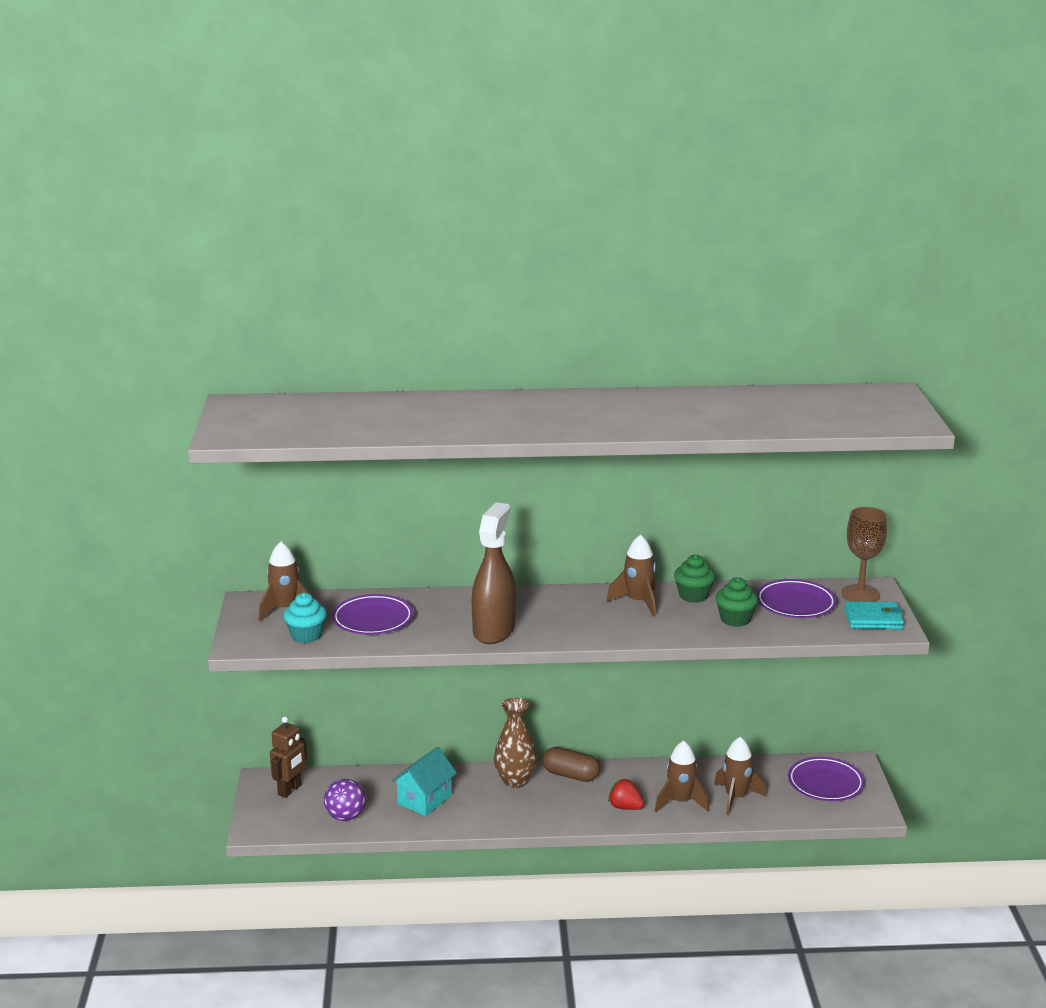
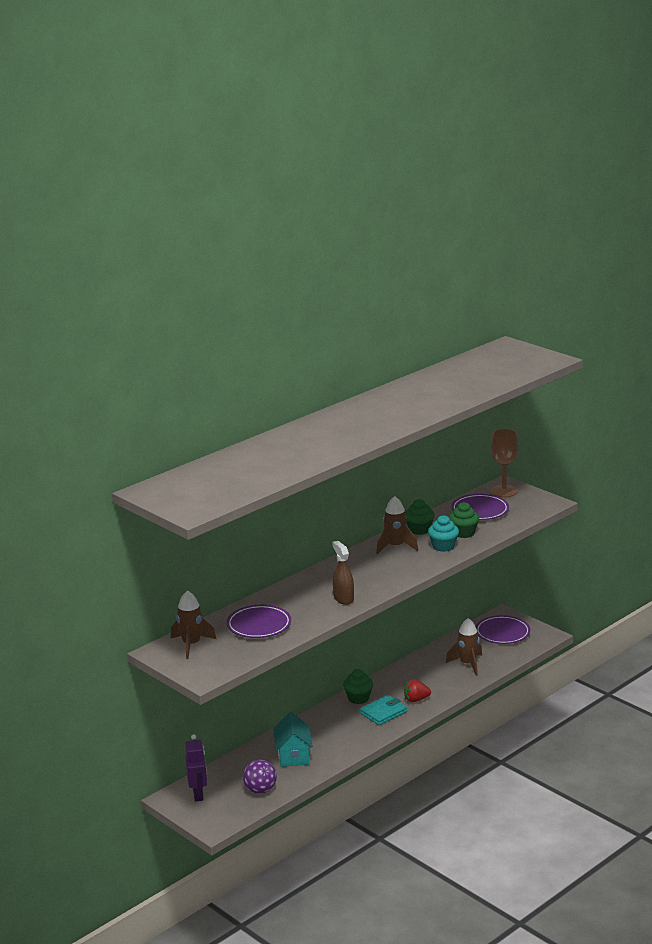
camera: 40 degrees left, 0 degrees up
(290, 790) = (198, 794): brown robot -> purple robot
(306, 635) = (235, 653): turquoise cupcake -> turquoise cupcake (443, 546)
(494, 630) = (343, 598): brown spray bottle -> brown spray bottle, size x0.60
(515, 781) = (331, 717): brown vase -> none
(570, 775) = (358, 698): brown capsule -> green cupcake
(680, 802) = (441, 681): brown rocket -> none
(873, 619) = (532, 502): turquoise wallet -> turquoise wallet (383, 712)

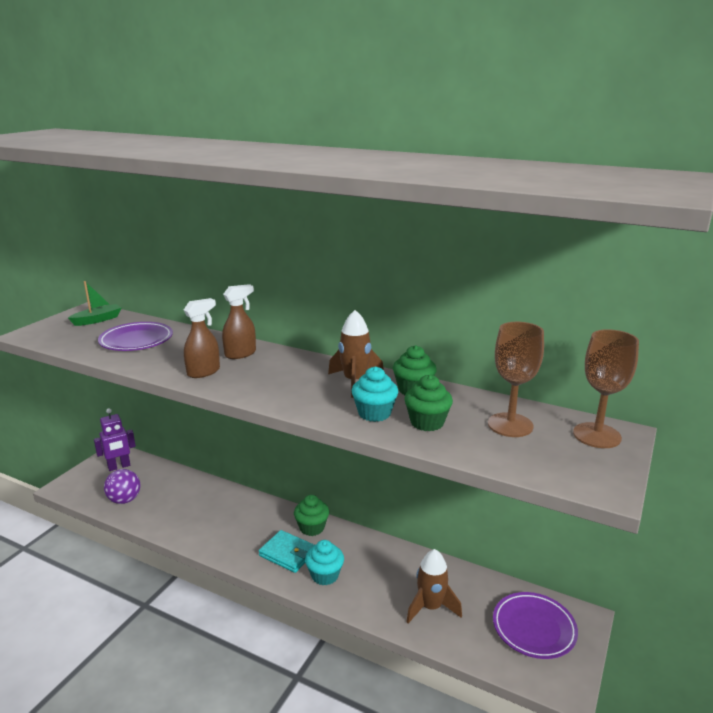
camera: 70 degrees right, 0 degrees up
(191, 645) = (97, 320): brown rocket -> green boat
(293, 756) = (188, 507): turquoise house -> none
(319, 583) = (240, 354): none -> brown spray bottle
(416, 700) = (325, 575): red strawberry -> turquoise cupcake
(480, 510) = (510, 425): purple plate -> brown goblet

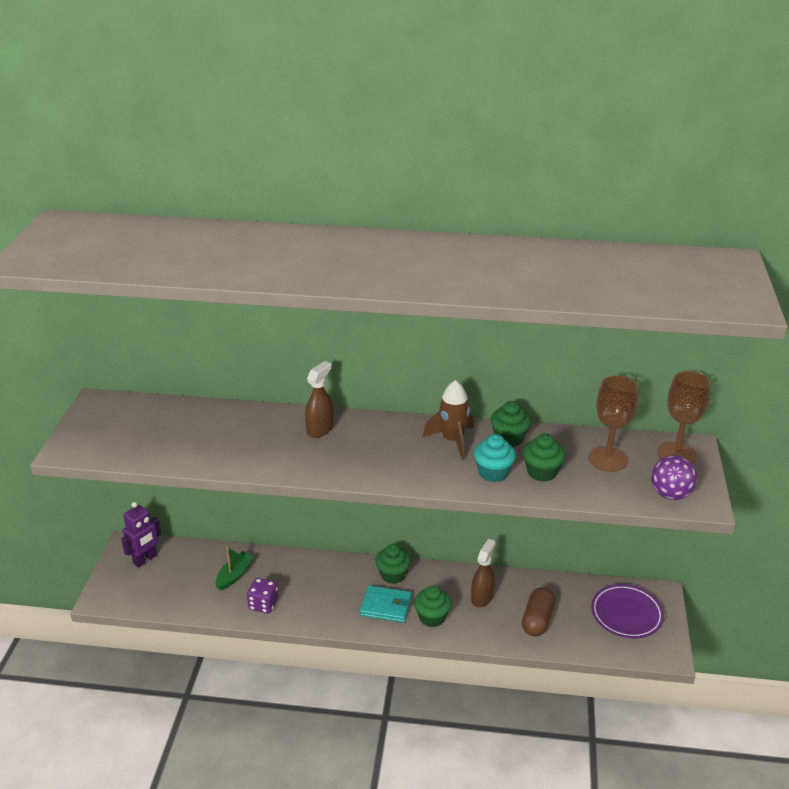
camera: 20 degrees left, 10 degrees up
(97, 320) = (124, 414): green boat -> green boat (234, 575)
(124, 500) = (182, 595): purple ball -> purple ball (670, 494)
(136, 340) = (197, 434): purple plate -> none
(183, 524) = (263, 604): none -> purple dice
(204, 372) = (304, 460): brown spray bottle -> brown spray bottle (482, 597)
(325, 575) = (432, 617): turquoise cupcake -> green cupcake
(430, 607) = (537, 620): brown rocket -> brown capsule

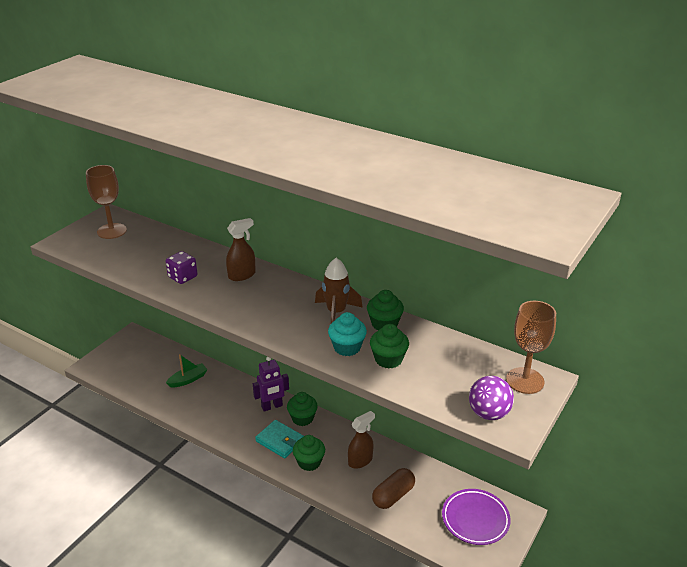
camera: 25 degrees right, 0 degrees up
(145, 560) = (137, 348): purple robot -> purple robot (272, 406)
(263, 604) = (192, 408): purple dice -> purple dice (183, 277)
(607, 459) = (456, 366): brown goblet -> brown goblet (112, 231)

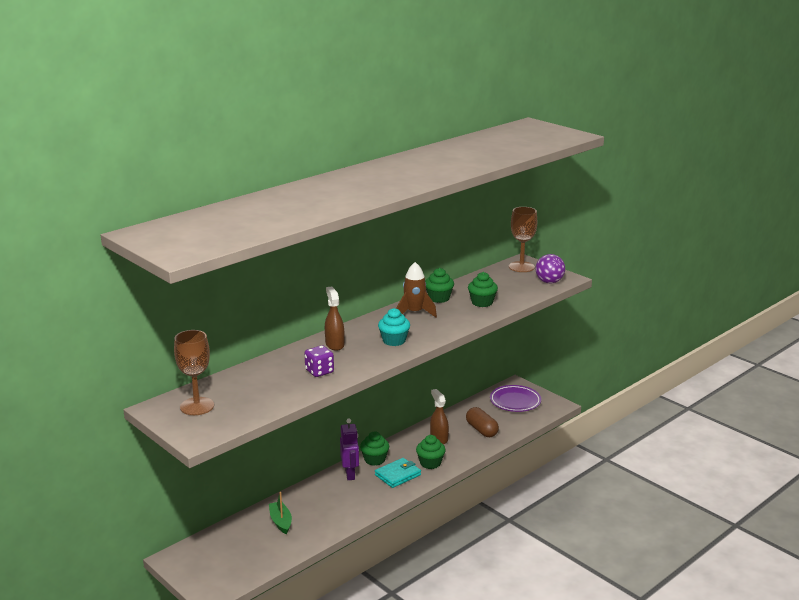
camera: 75 degrees left, 10 degrees down
(347, 347) = (461, 314): turquoise cupcake -> turquoise cupcake (394, 341)

